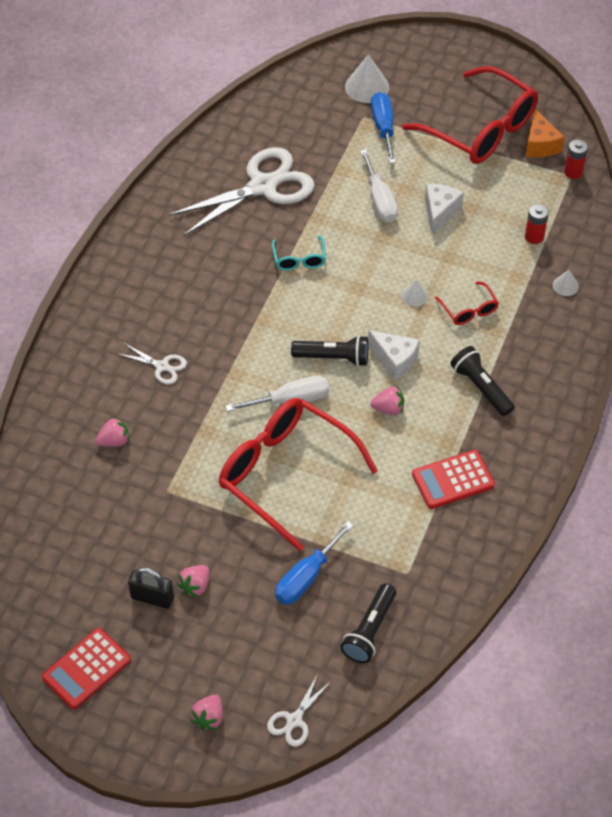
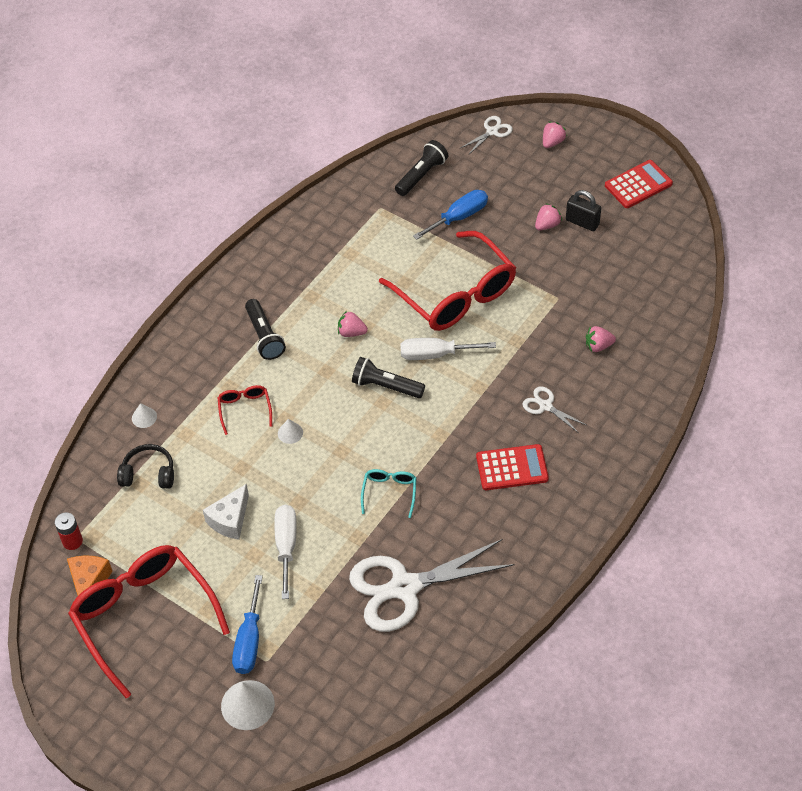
camera: 165 degrees left, 0 degrees up
(395, 360) = (331, 374): white cheese -> none
(453, 480) = (319, 267): red calculator -> red calculator (512, 468)
(534, 237) = (148, 474): red battery -> black headphones

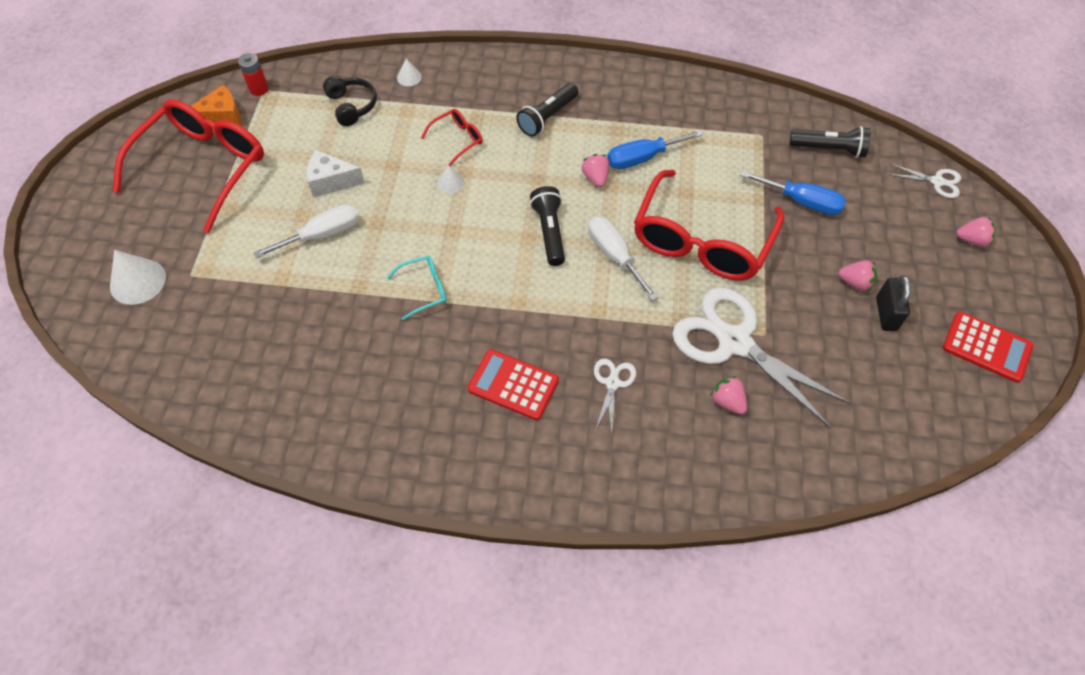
camera: 60 degrees right, 5 degrees up
(249, 640) = (207, 252): blue screwdriver -> blue screwdriver (642, 158)
(404, 587) = (318, 350): white scissors -> white scissors (734, 342)
(512, 468) = (513, 385): red calculator -> red calculator turned 150 degrees clockwise

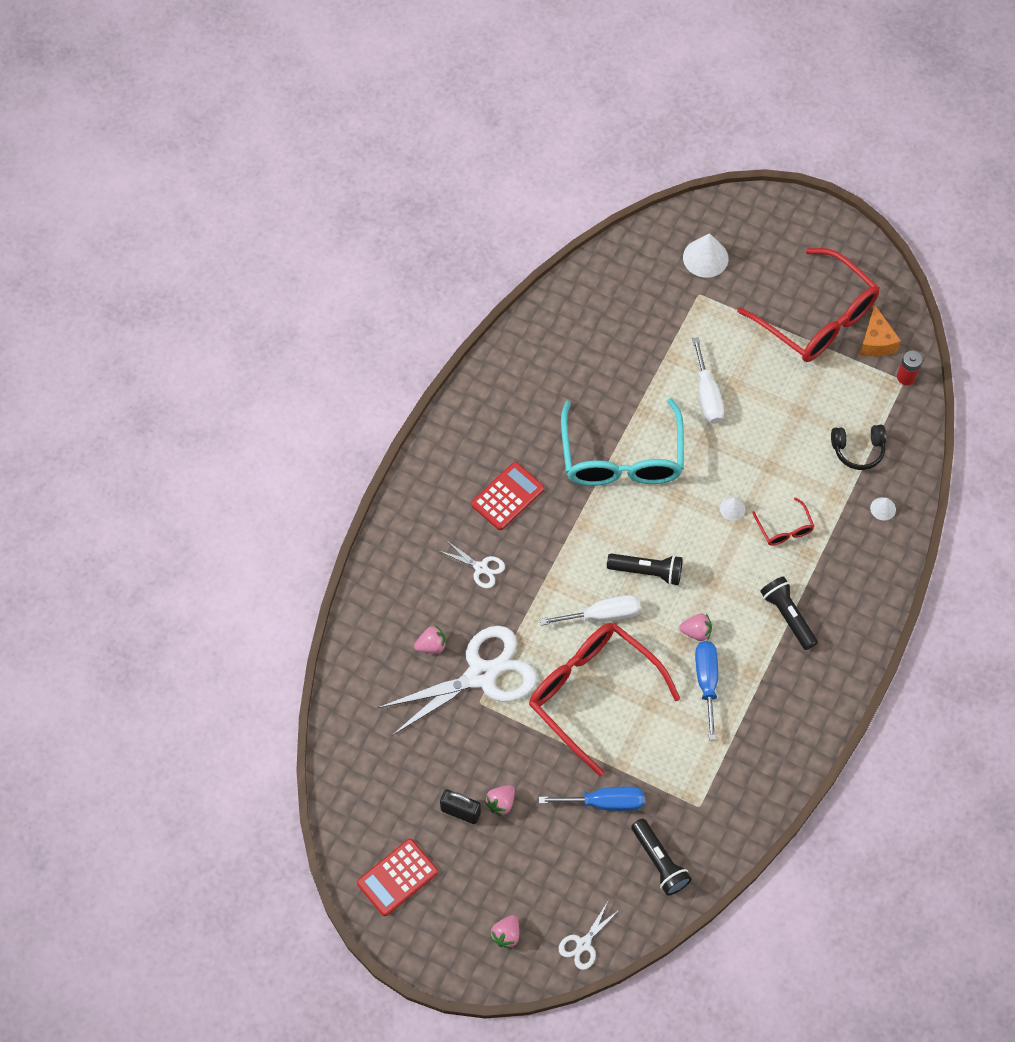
camera: 110 degrees right, 5 degrees up
(331, 182) = (766, 414): white cheese -> none
(425, 289) = (622, 458): turquoise glasses -> turquoise glasses, size x2.33
(801, 201) = (605, 802): blue screwdriver -> blue screwdriver turned 135 degrees counterclockwise
(829, 149) = (659, 861): black flashlight -> black flashlight turned 60 degrees counterclockwise

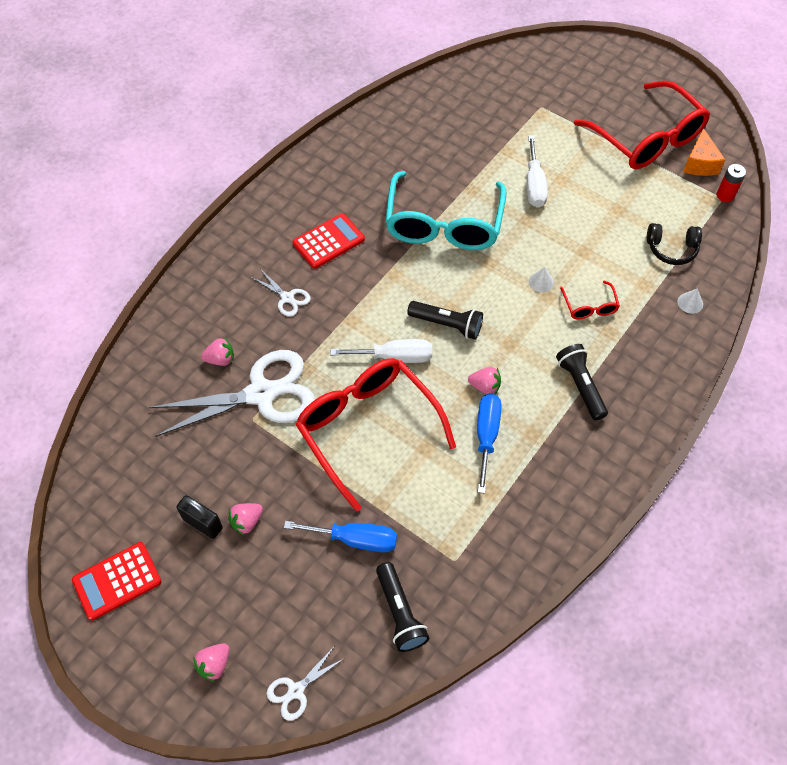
camera: 10 degrees right, 5 degrees down
(705, 258) = (552, 81): white cone -> none

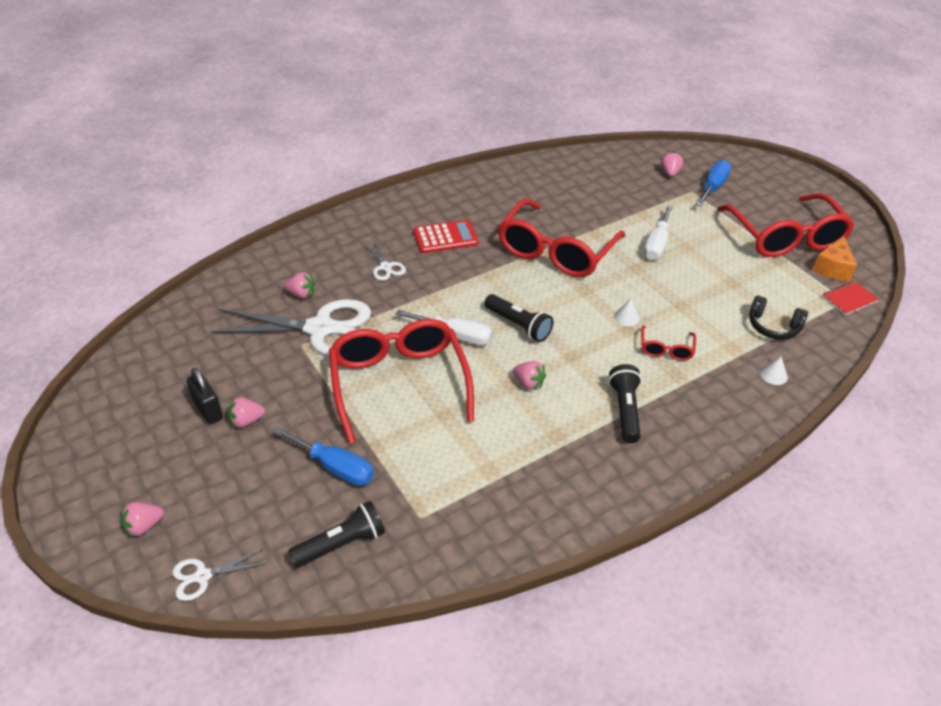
camera: 20 degrees right, 15 degrees down
(117, 581) = (107, 430): red calculator -> none
(400, 612) = (341, 544): black flashlight -> black flashlight turned 120 degrees counterclockwise
(443, 225) = (555, 252): turquoise glasses -> red glasses
(486, 436) = (508, 423): blue screwdriver -> blue screwdriver (713, 187)
(511, 88) = (670, 173): none -> pink strawberry
(725, 195) = (849, 299): red battery -> red notebook

